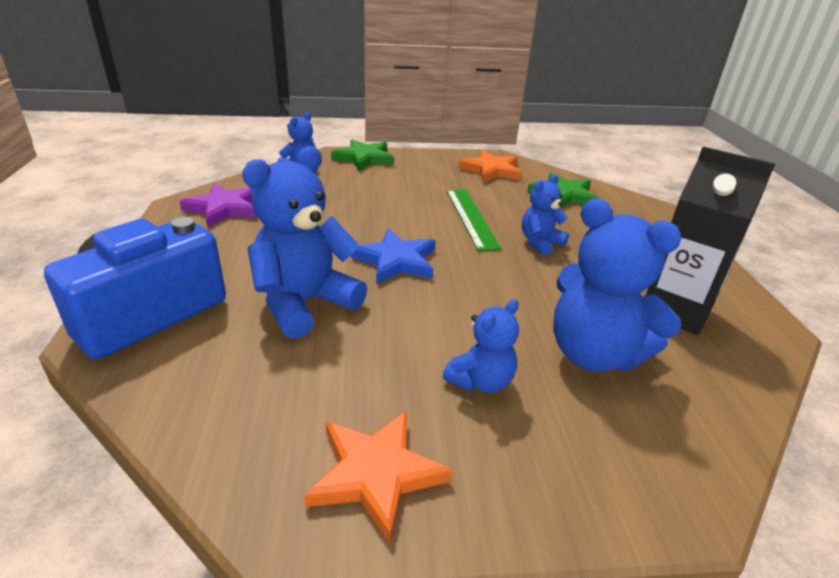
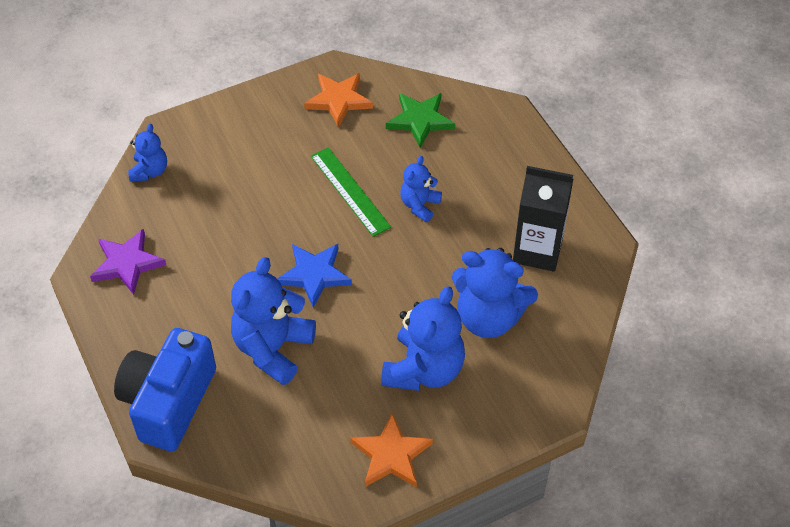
camera: 20 degrees left, 20 degrees up
(364, 158) = (202, 126): green star -> none
(481, 381) = (424, 369): blue teddy bear -> blue teddy bear, size x1.82

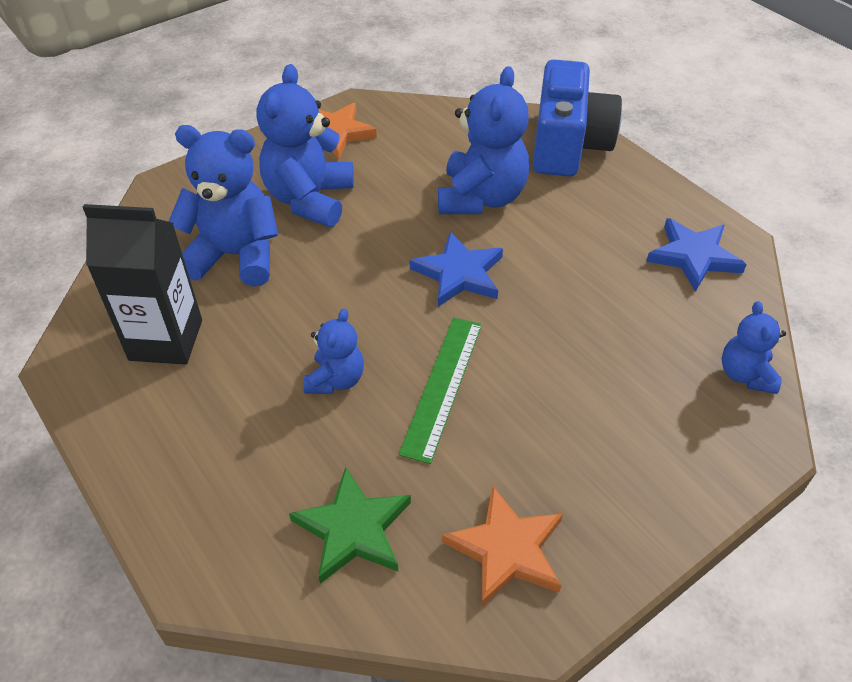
camera: 170 degrees right, 5 degrees down
(127, 263) = (693, 257): purple star -> blue star
(350, 191) = (443, 386): green ruler -> green ruler turned 60 degrees clockwise

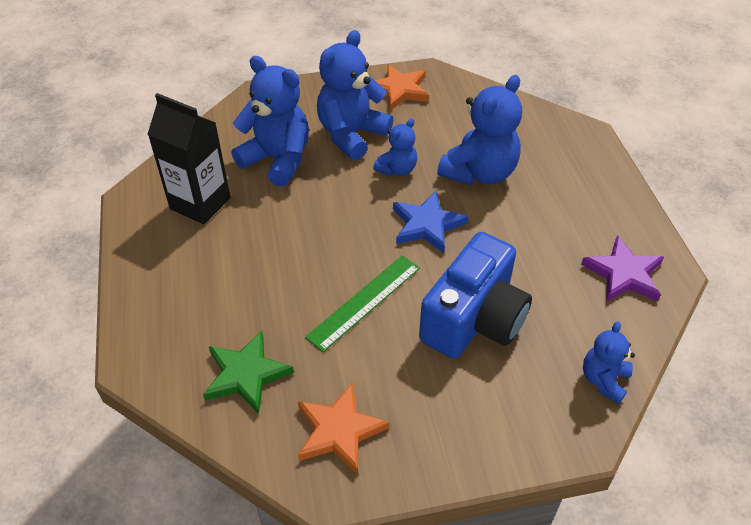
camera: 25 degrees right, 0 degrees up
(336, 380) = (294, 270): blue teddy bear -> blue teddy bear (397, 169)
(568, 145) = (577, 152): blue camera -> blue camera (474, 319)
(693, 257) = (623, 274): blue star -> purple star

